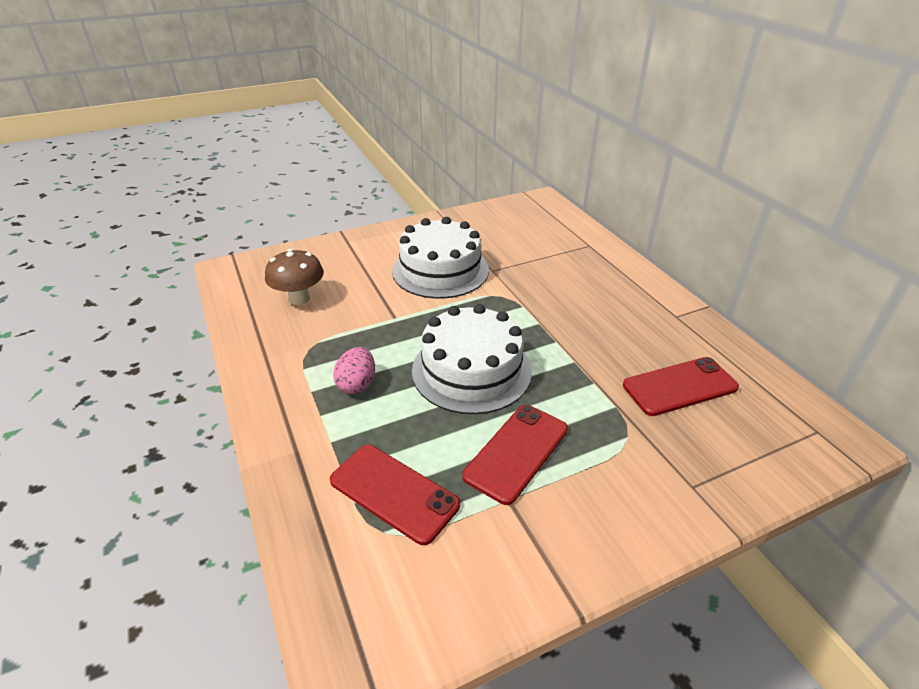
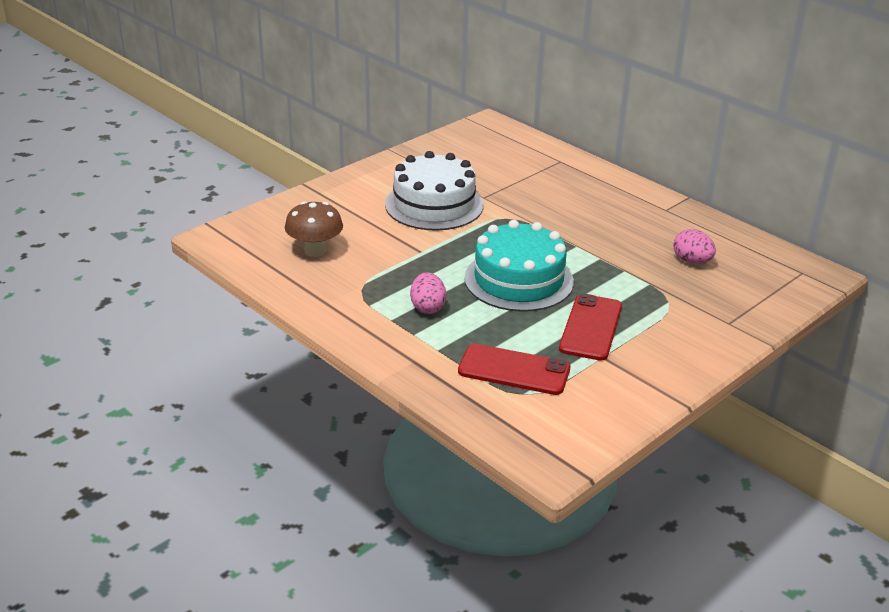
camera: 20 degrees left, 5 degrees down
(471, 370) = (518, 280): white cake -> turquoise cake
(679, 386) = (691, 261): red phone -> pink egg

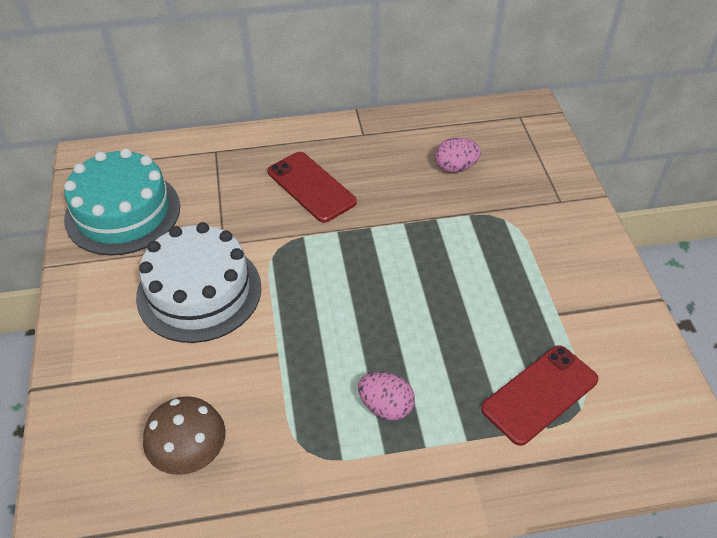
camera: 55 degrees left, 15 degrees up
(518, 280) = (393, 302): turquoise cake -> turquoise cake (123, 212)
(591, 327) = (508, 295): red phone -> red phone (311, 187)

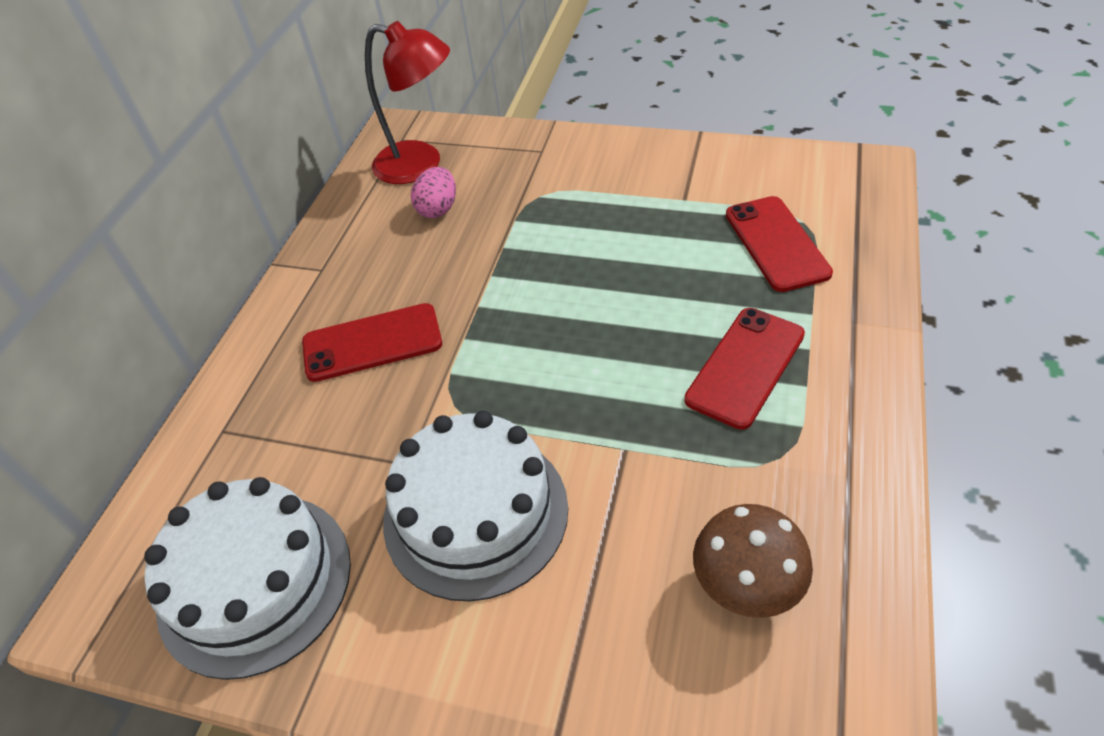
camera: 60 degrees left, 0 degrees up
(123, 212) = (255, 582): turquoise cake -> white cake
(385, 406) = (745, 367): pink egg -> red phone
(497, 139) = (421, 165): none -> red lamp

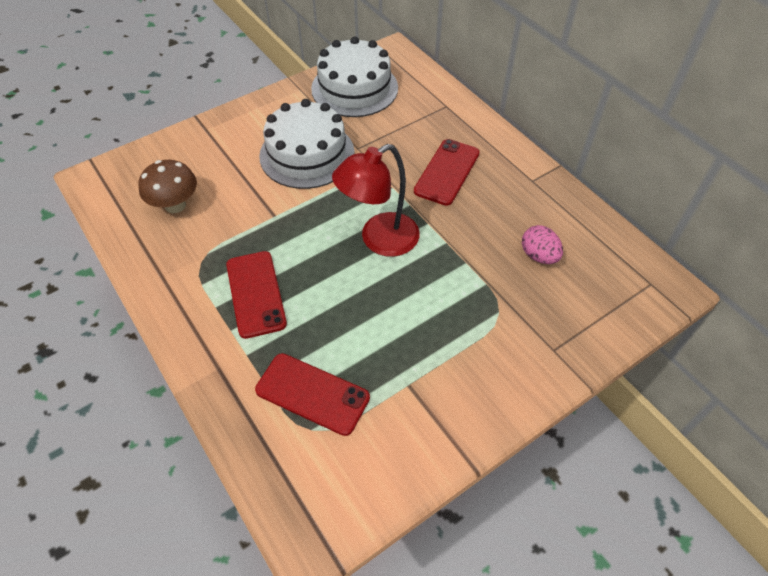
camera: 125 degrees right, 5 degrees up
(421, 165) = (603, 275): red lamp -> red lamp (379, 240)

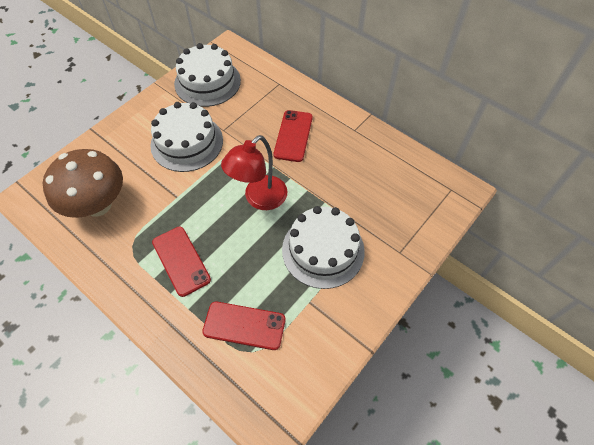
camera: 15 degrees left, 5 degrees up
(175, 205) = (98, 205): brown mushroom -> brown mushroom, size x1.67
(446, 323) = (323, 250): none -> white cake
(539, 256) = (373, 186): pink egg -> none

